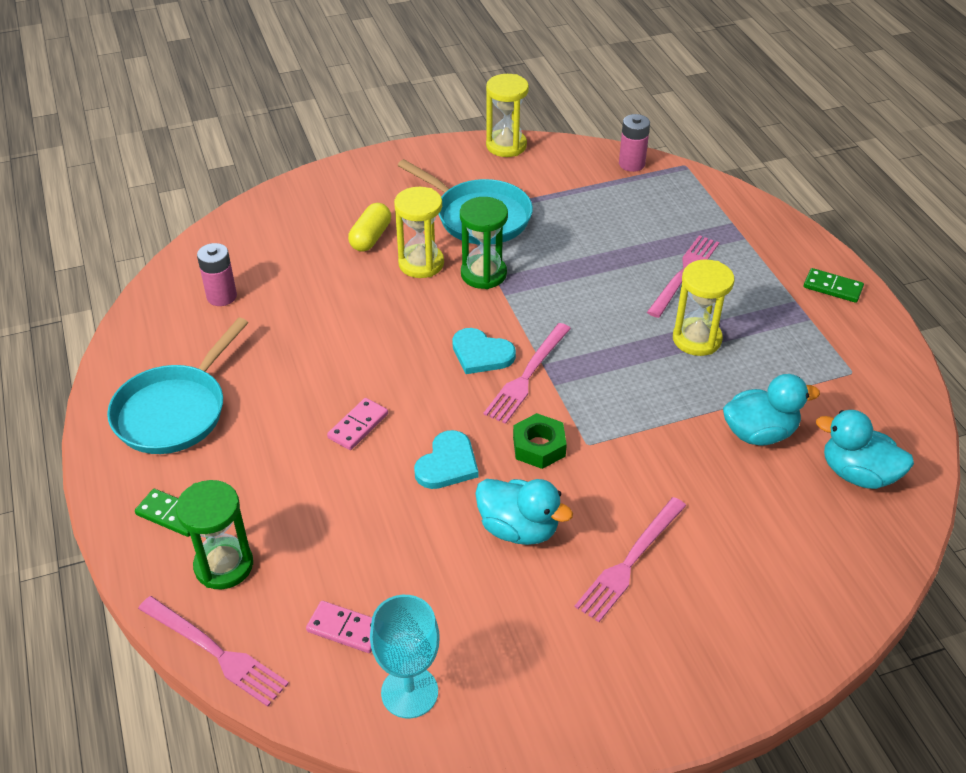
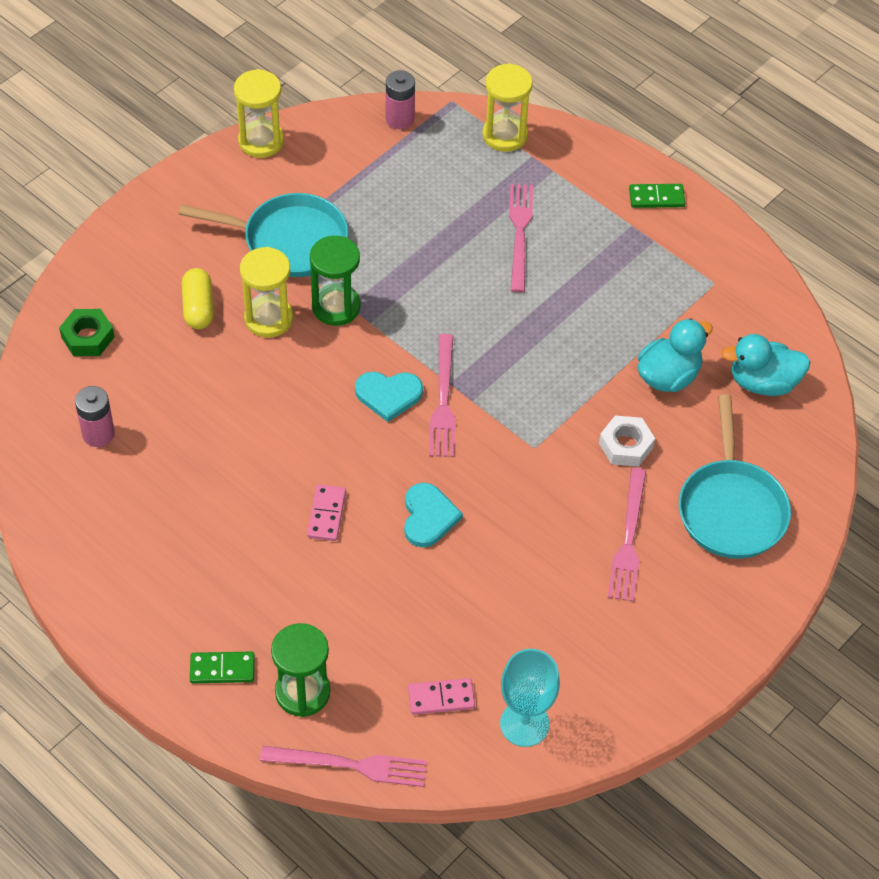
camera: 30 degrees left, 10 degrees up
(175, 411) = (147, 571): turquoise pan -> turquoise pan (731, 508)
(518, 529) = (524, 550): turquoise duck -> none
(539, 447) = (495, 467): green nut -> green nut (88, 337)
(679, 476) = (626, 445): none -> white nut
(697, 339) = (568, 301): yellow hourglass -> yellow hourglass (505, 135)

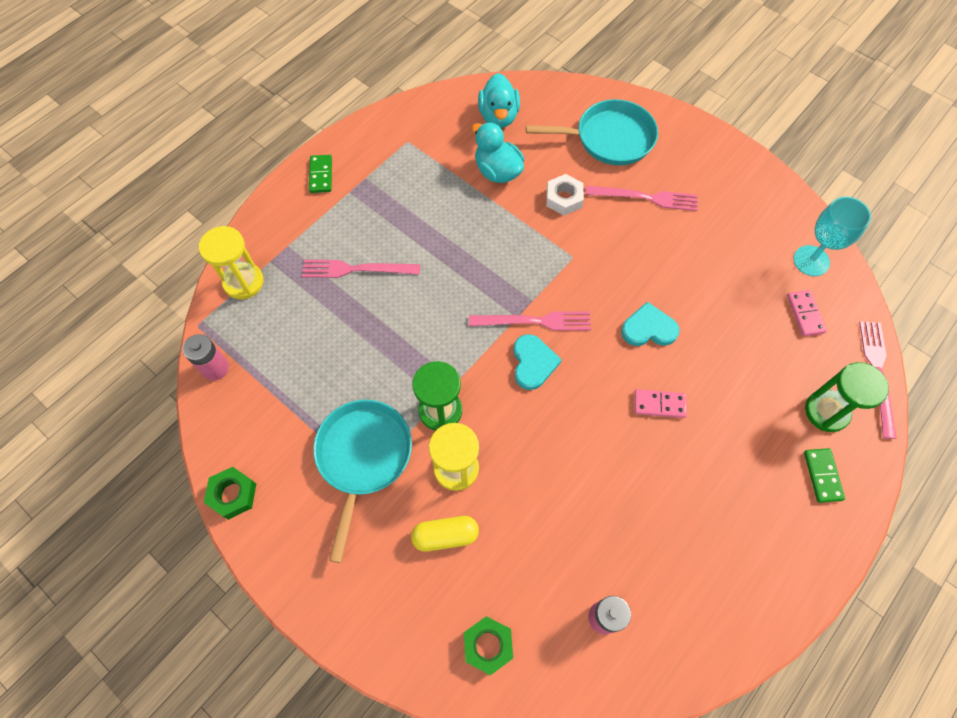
camera: 90 degrees left, 10 degrees up
(261, 141) = (233, 494): yellow hourglass -> green nut

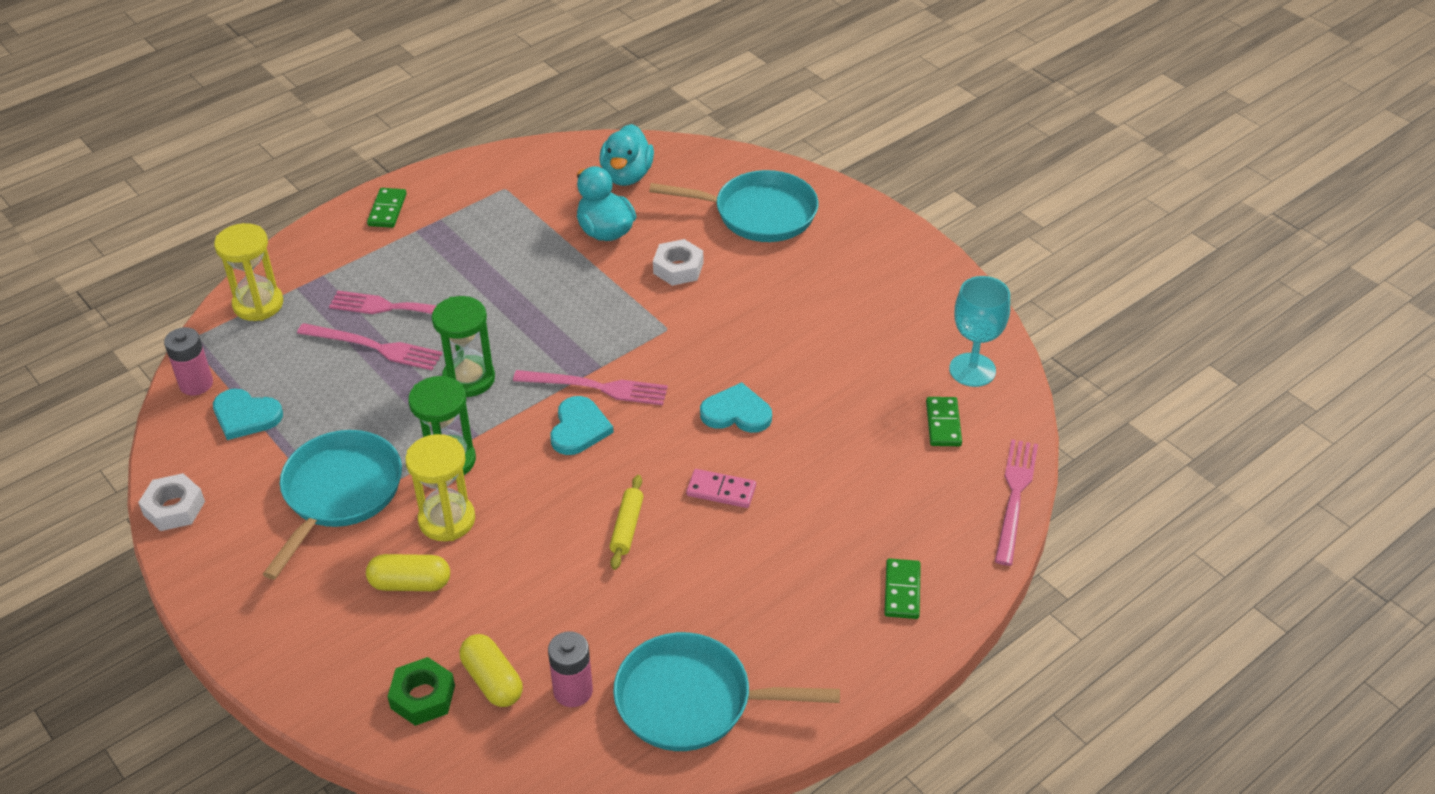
camera: 10 degrees right, 20 degrees down
(233, 494) = (174, 508): green nut -> white nut
(265, 393) = (245, 416): none -> turquoise heart
(538, 619) = (492, 681): none -> yellow capsule
(598, 452) = (627, 527): none -> yellow rolling pin
(646, 198) = (782, 280): pink fork -> pink fork (374, 347)
(698, 609) = (693, 701): none -> turquoise pan
(805, 314) = (943, 424): pink domino -> green domino
(826, 411) = (932, 526): green hourglass -> green hourglass (469, 379)

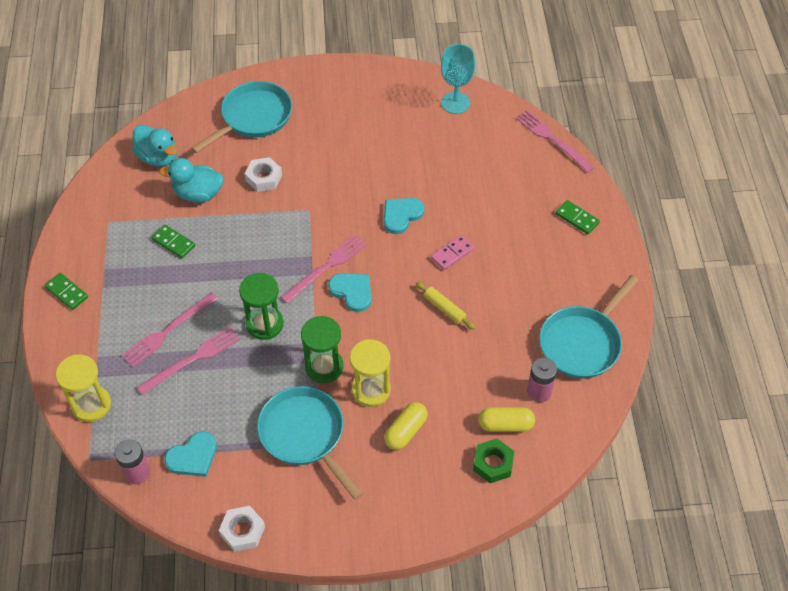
camera: 55 degrees left, 10 degrees up
(943, 424) = (482, 137): green domino -> green domino (173, 242)

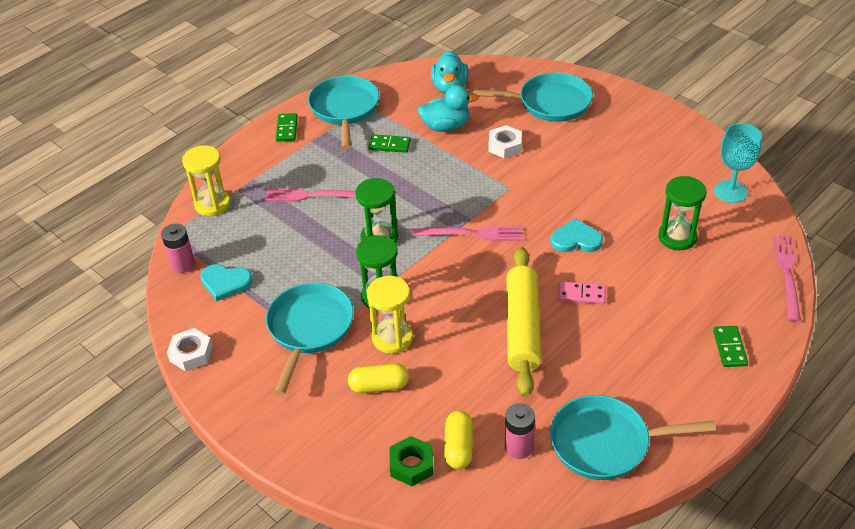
camera: 50 degrees right, 10 degrees down
(95, 239) = (345, 110): none -> turquoise pan
(173, 242) = (389, 145): green domino -> green domino turned 75 degrees counterclockwise
(192, 359) = (305, 224): pink fork -> none
(198, 194) = (446, 126): turquoise duck -> turquoise duck turned 120 degrees clockwise
(352, 292) = (468, 263): turquoise heart -> none
(444, 309) = (522, 328): yellow rolling pin -> yellow rolling pin, size x2.20
(461, 163) = (677, 237): none -> green hourglass
(505, 425) = (458, 447): yellow capsule -> yellow capsule turned 45 degrees clockwise

